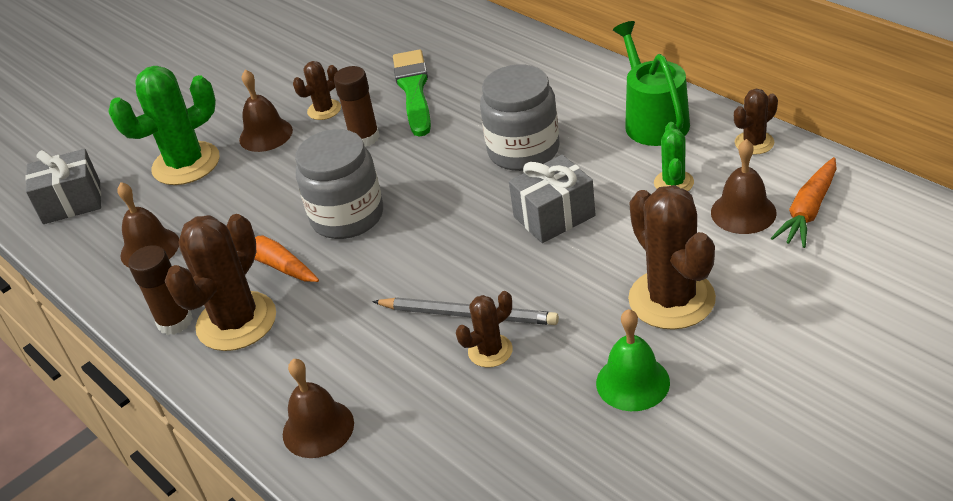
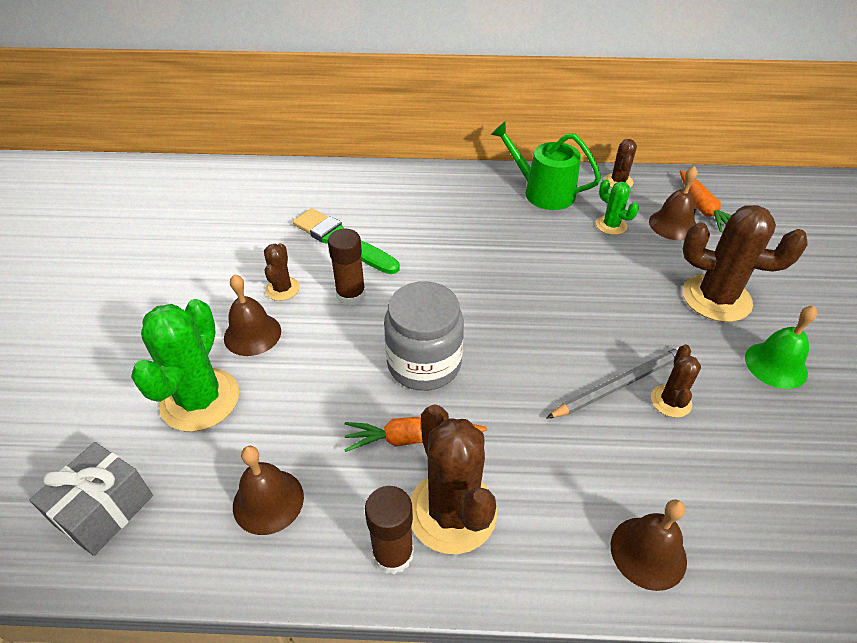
camera: 50 degrees left, 5 degrees up
(523, 151) = (488, 248): grey jar -> none
(554, 216) = (573, 283): grey gift -> none

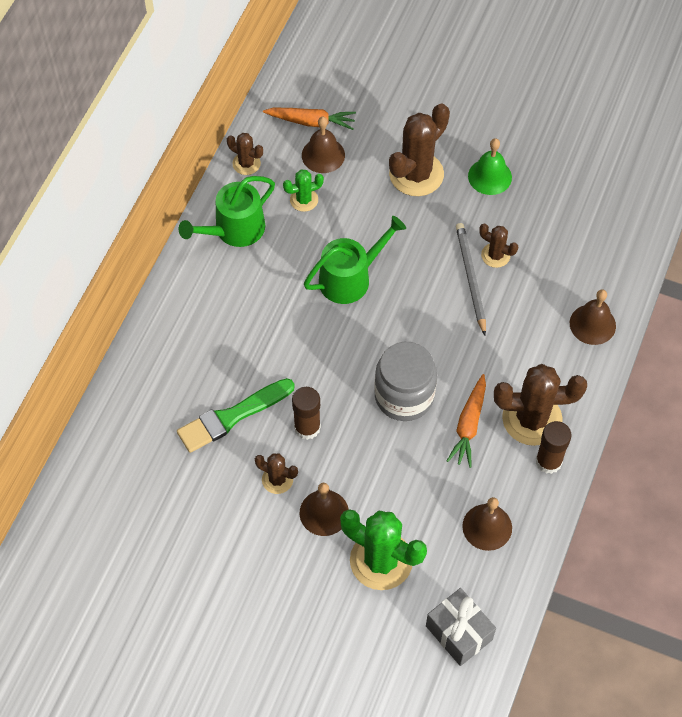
camera: 70 degrees left, 15 degrees up
(546, 281) = (350, 278): none -> green watering can

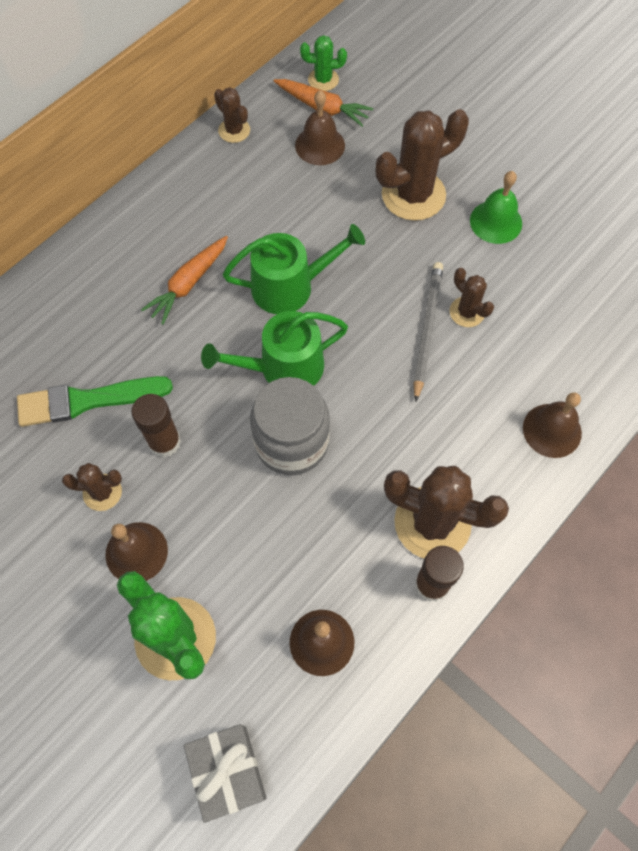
camera: 20 degrees right, 5 degrees up
(234, 230) = (189, 195): green watering can -> green watering can (283, 367)
(277, 479) = (102, 492): brown cactus -> brown cactus turned 45 degrees counterclockwise
(304, 200) = (277, 186): green cactus -> green cactus (323, 80)
(468, 425) = (352, 504): orange carrot -> orange carrot (188, 284)

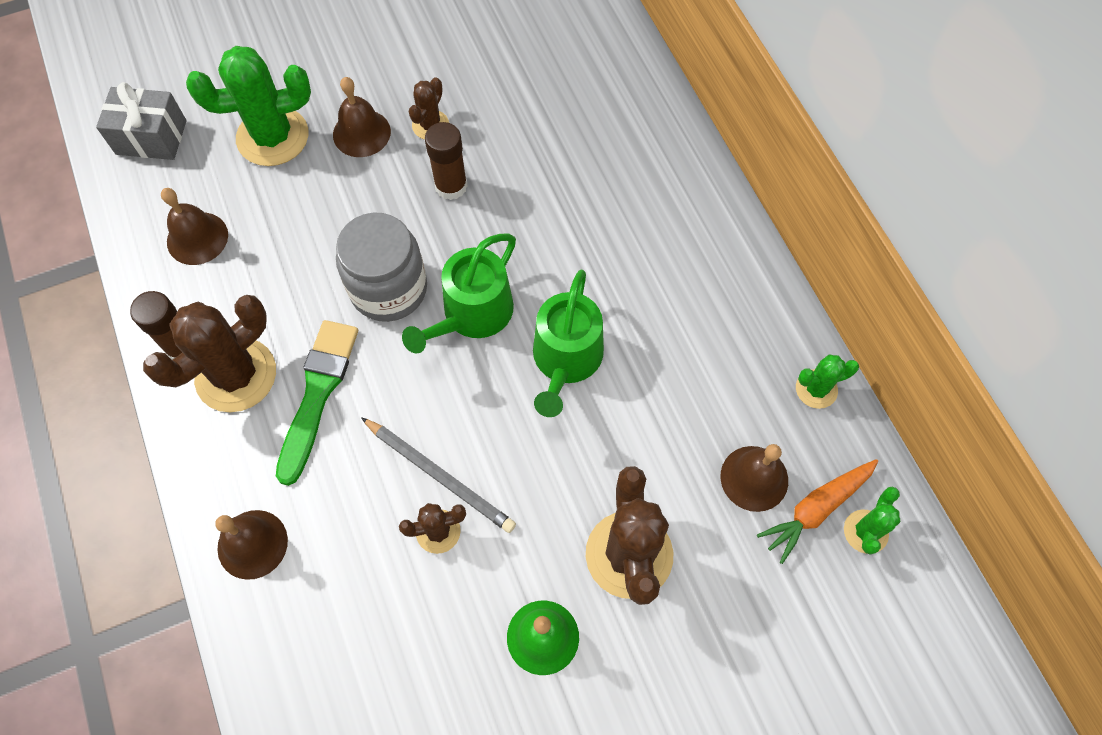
camera: 115 degrees right, 0 degrees up
(87, 401) = (528, 140): green brush -> green brush (318, 393)
(188, 284) = (617, 265): orange carrot -> none
(234, 130) = (816, 389): brown cactus -> green cactus
(283, 367) = (472, 314): green watering can -> green watering can turned 150 degrees counterclockwise

